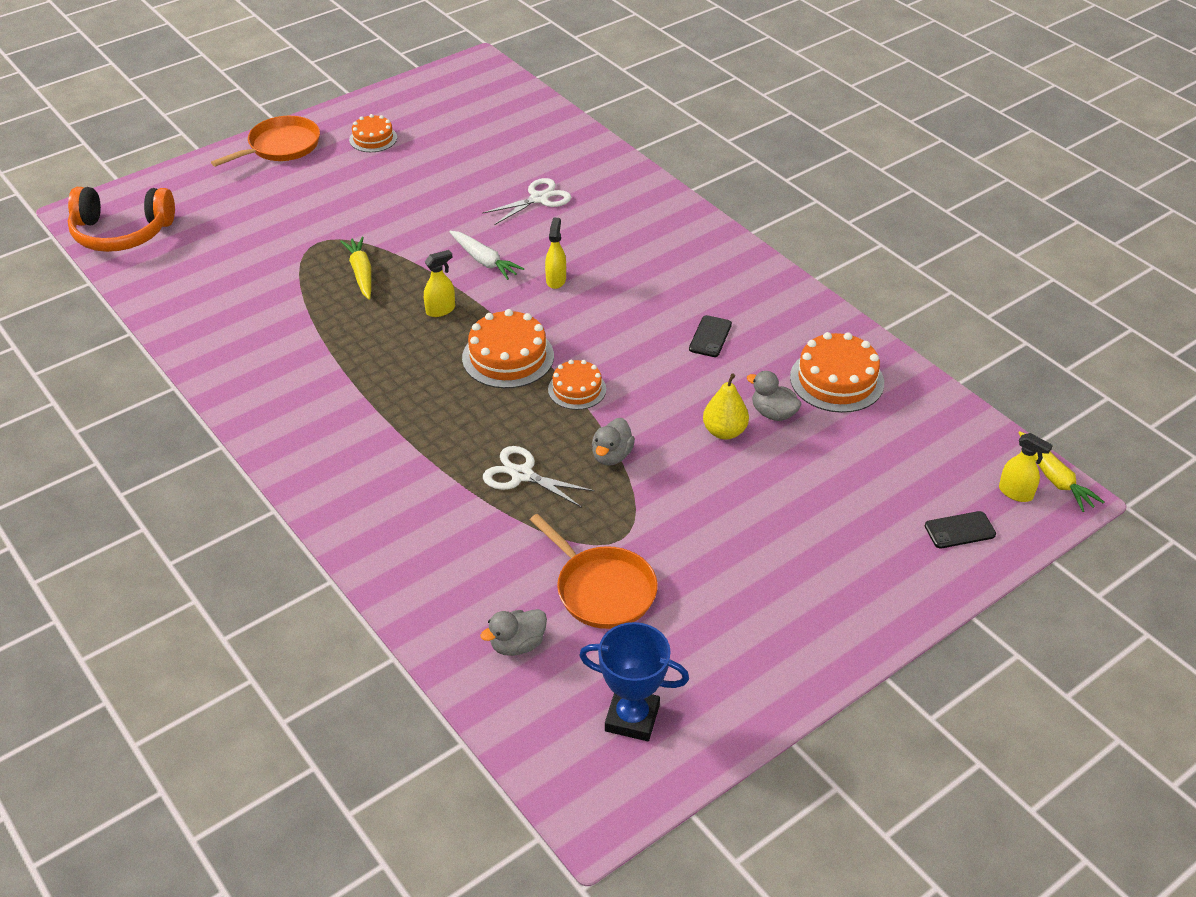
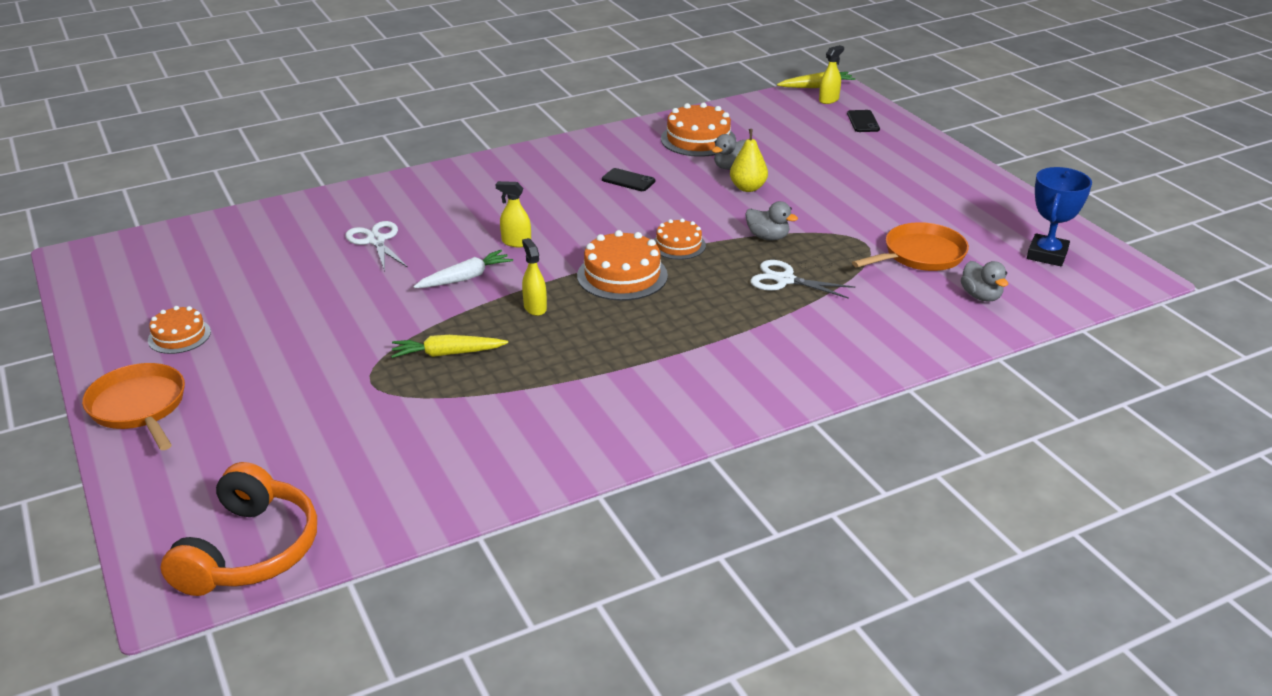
camera: 80 degrees left, 10 degrees down
(522, 475) = (784, 280): white scissors -> white scissors turned 75 degrees clockwise

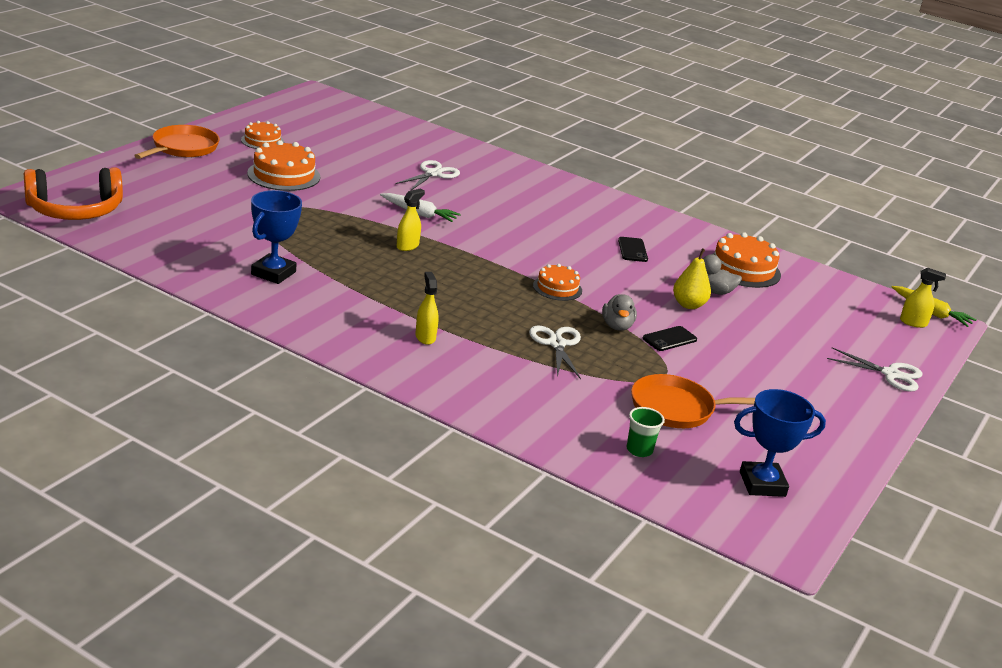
camera: 55 degrees right, 5 degrees down
(447, 354) = (320, 226): yellow carrot -> none
(516, 242) = (487, 222): yellow spray bottle -> yellow spray bottle (425, 337)
(539, 419) = (273, 273): none -> blue trophy
(622, 275) = (486, 272): orange cake -> orange cake (283, 175)
(863, 121) = (895, 347): black phone -> black phone (669, 339)
(903, 139) = (891, 374): none -> white scissors
(920, 255) = (676, 408): orange pan -> orange pan turned 150 degrees clockwise
(981, 296) = (639, 450): grey duck -> green cup

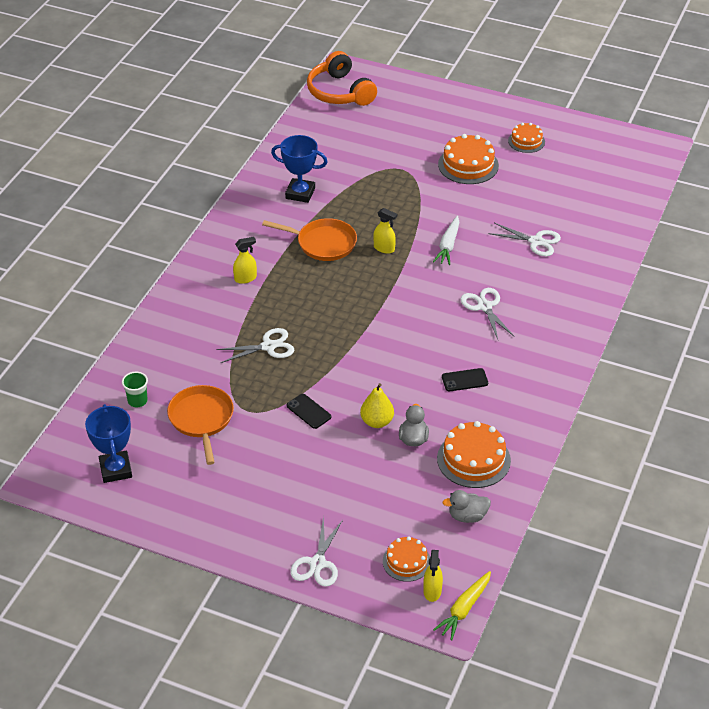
camera: 85 degrees right, 15 degrees up
(183, 148) = (479, 108): orange pan -> orange pan (323, 243)
(525, 218) = (484, 306): none -> white scissors
(557, 288) = (361, 338): orange cake -> orange cake (406, 561)
(617, 326) = (314, 378): grey duck -> grey duck (467, 516)

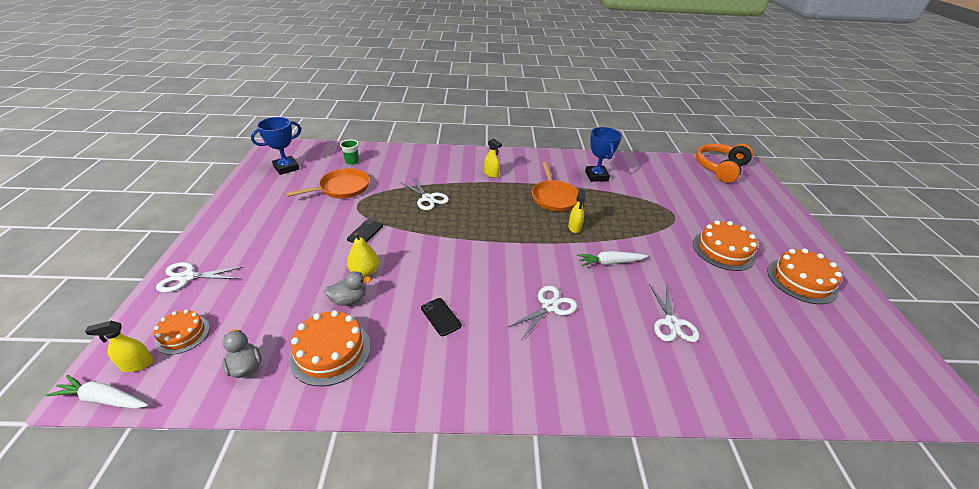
camera: 65 degrees right, 5 degrees down
(464, 609) = (104, 399): yellow carrot -> white carrot
(526, 141) = (801, 280): orange cake -> orange cake, size x1.61

